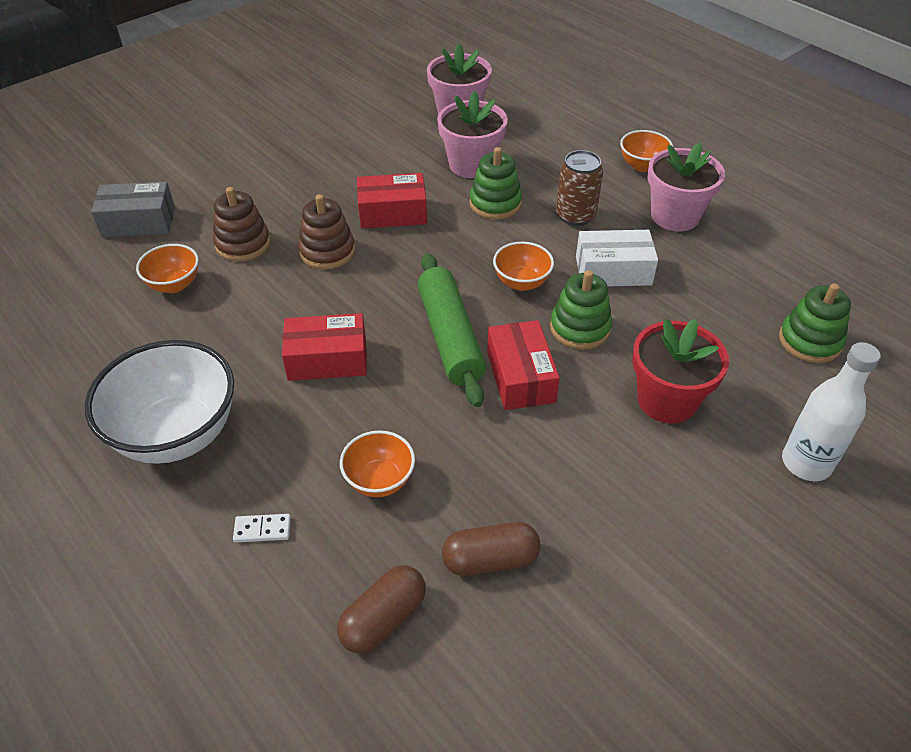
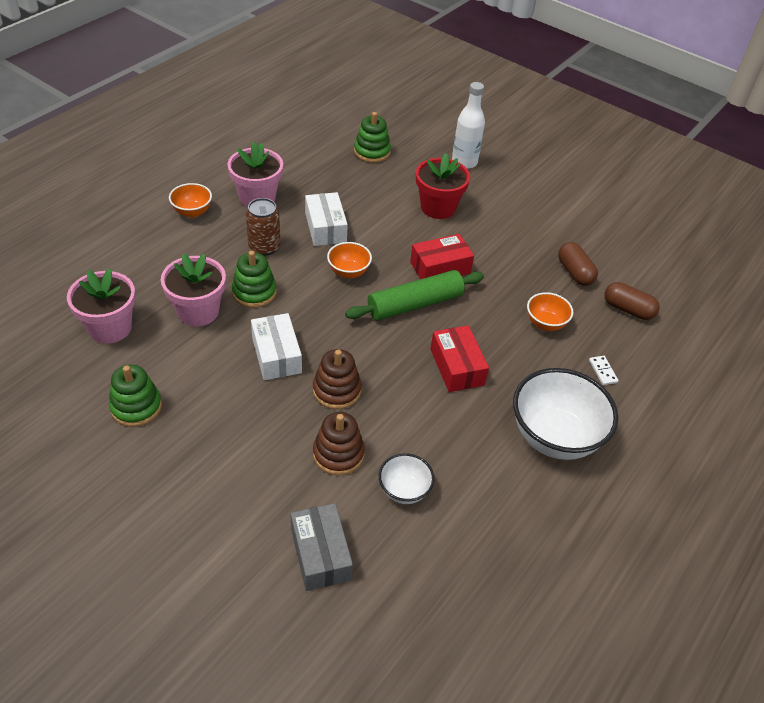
camera: 105 degrees left, 0 degrees up
(174, 284) = (404, 490): orange bowl -> white bowl
(392, 213) = (276, 355): red box -> white box
(580, 328) = (387, 243): green stacking toy -> green stacking toy (136, 407)

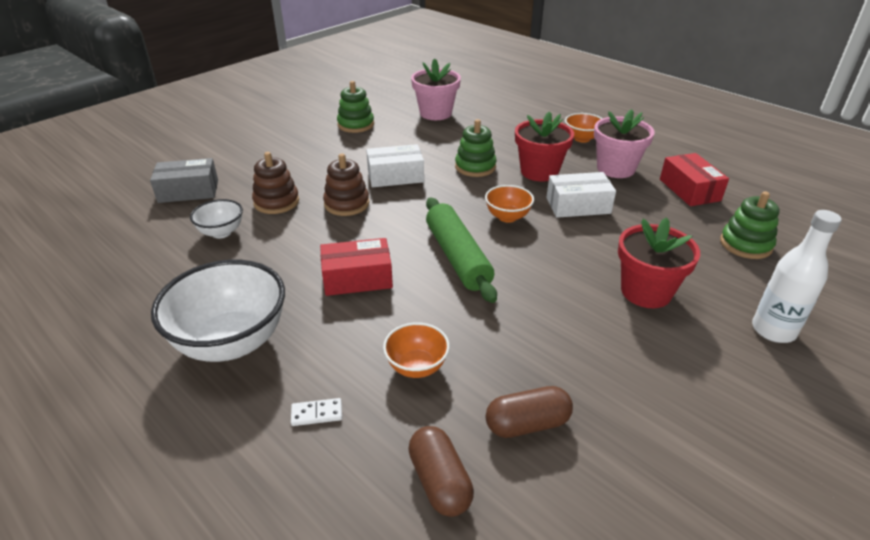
camera: 100 degrees right, 10 degrees down
(198, 311) = (451, 143): pink flower pot -> none
(264, 247) = (539, 172): brown can -> red flower pot
(440, 268) = (521, 282): red box -> red box (689, 190)
(628, 309) = (440, 482): brown capsule -> brown capsule turned 60 degrees counterclockwise

